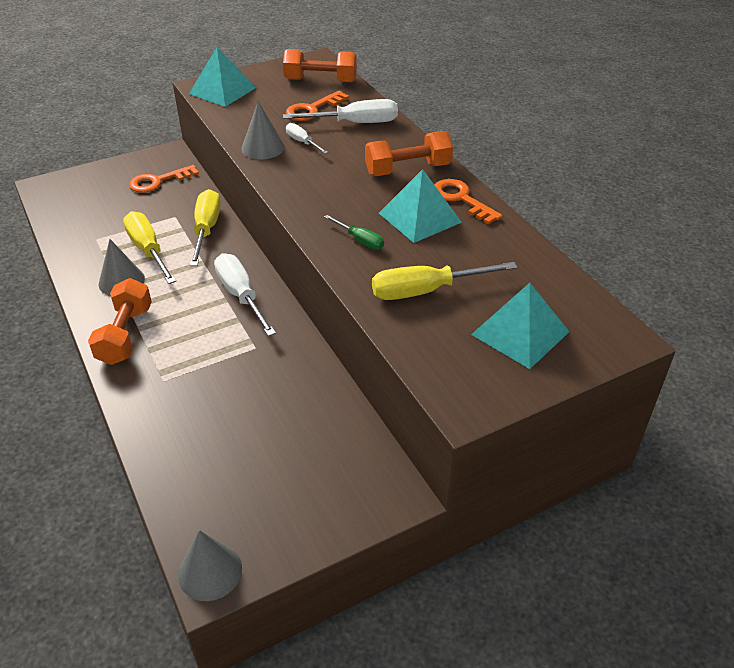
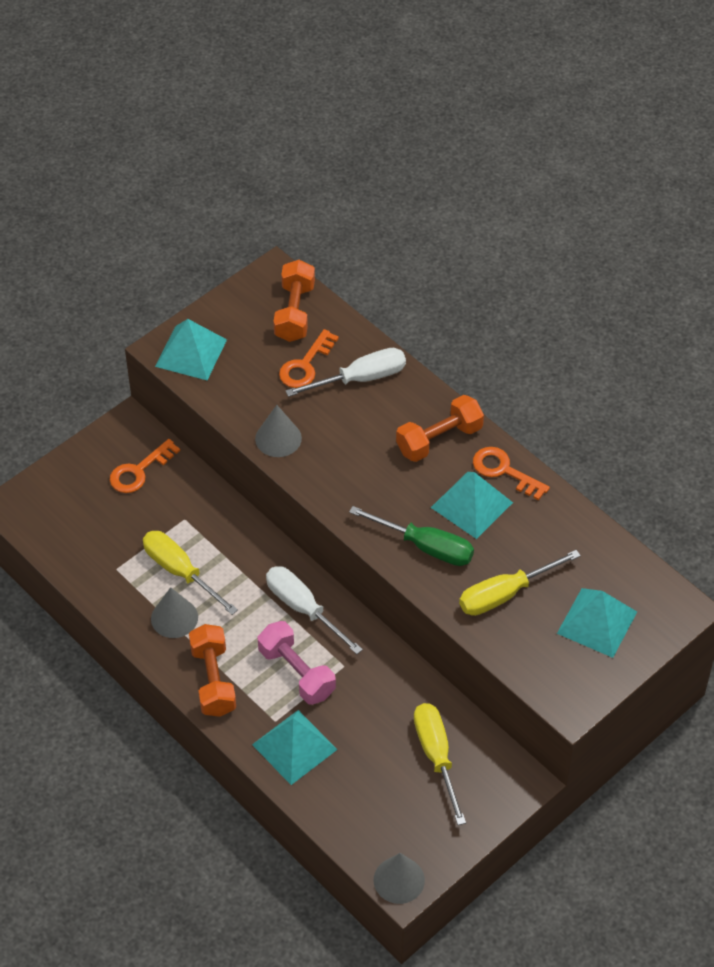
camera: 15 degrees left, 10 degrees up
(169, 407) = (294, 747): none -> turquoise pyramid
(206, 229) = (227, 530): yellow screwdriver -> yellow screwdriver (436, 756)
(207, 344) = (296, 672): none -> pink dumbbell
(302, 142) = (316, 421): white screwdriver -> none
(320, 80) = (294, 312): orange dumbbell -> orange dumbbell turned 75 degrees counterclockwise
(360, 240) = (426, 547): green screwdriver -> green screwdriver, size x1.83

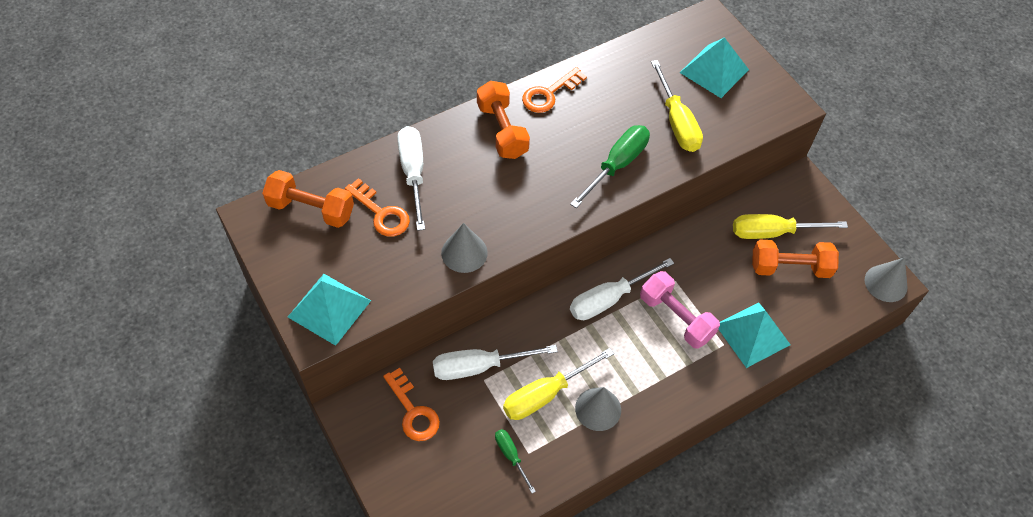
camera: 80 degrees left, 5 degrees up
(110, 555) = (511, 456): none -> green screwdriver
(197, 512) = (479, 366): none -> white screwdriver
(213, 680) = (673, 387): orange dumbbell -> orange dumbbell (790, 267)
(296, 672) = (676, 317): pink dumbbell -> pink dumbbell turned 75 degrees clockwise
(471, 505) = (579, 124): turquoise pyramid -> none

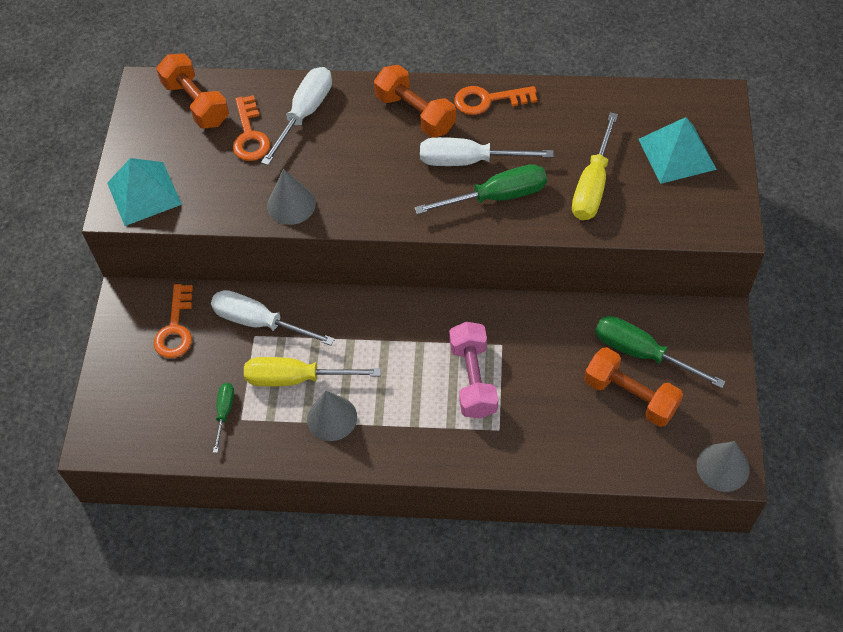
camera: 40 degrees right, 0 degrees up
(502, 130) = (415, 113): orange dumbbell -> orange dumbbell turned 60 degrees counterclockwise
(609, 299) = (423, 328): white screwdriver -> white screwdriver (468, 161)
(752, 334) = (536, 436): turquoise pyramid -> none
(772, 232) = (641, 353): yellow screwdriver -> green screwdriver

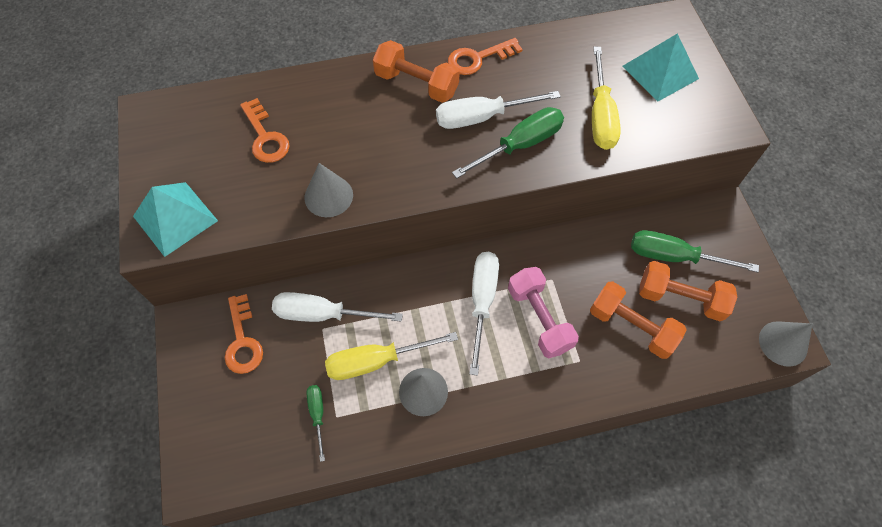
camera: 20 degrees left, 5 degrees up
(196, 103) = (202, 117): orange dumbbell -> orange dumbbell (631, 326)
(305, 114) = (312, 105): white screwdriver -> white screwdriver (482, 301)

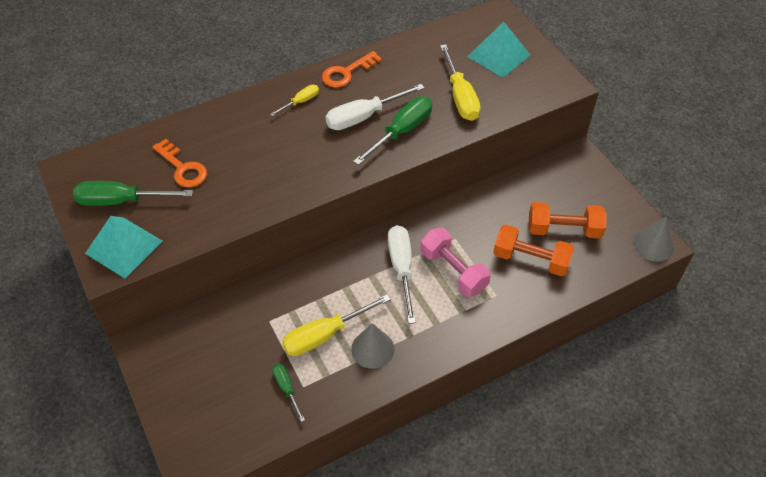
camera: 15 degrees left, 10 degrees down
(243, 341) = (200, 347): orange key -> none
(323, 314) = (266, 309): white screwdriver -> none
(328, 196) = (253, 202): grey cone -> none
(416, 84) = (301, 102): orange dumbbell -> yellow screwdriver
(674, 256) = (550, 199): green screwdriver -> green screwdriver (121, 201)

